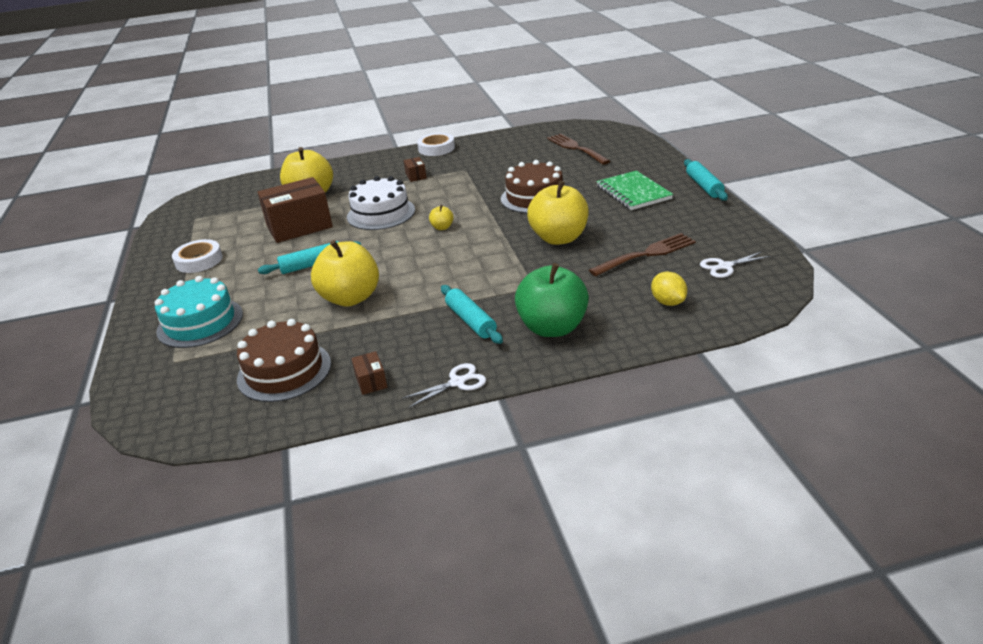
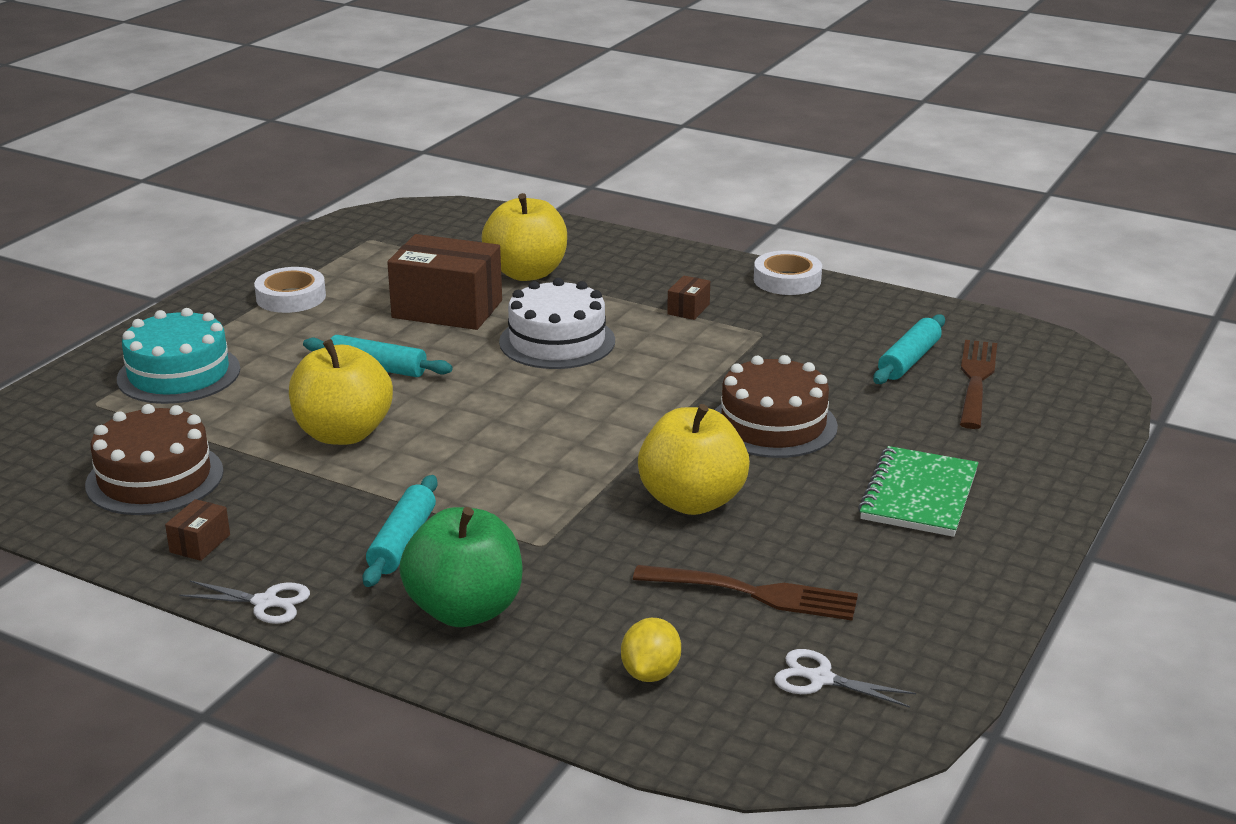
camera: 40 degrees right, 5 degrees down
(442, 227) = (588, 401): yellow apple -> none
(704, 186) = (1044, 547): turquoise rolling pin -> turquoise rolling pin (908, 360)

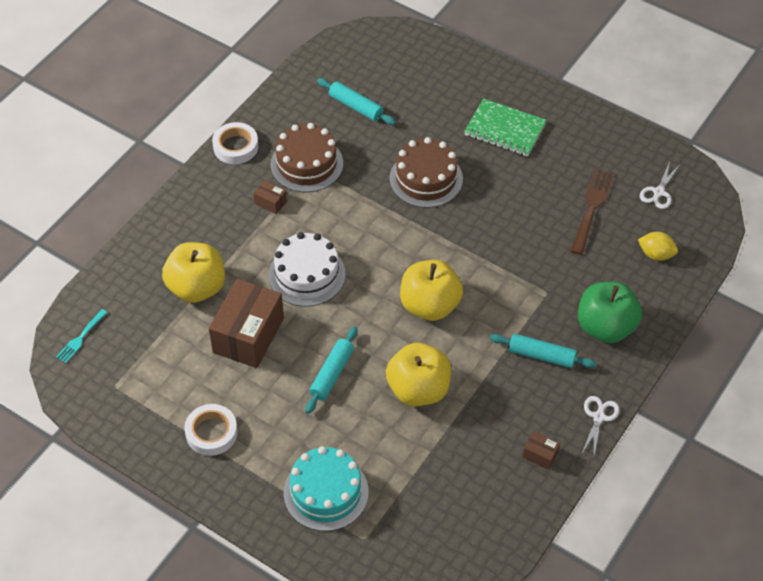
camera: 85 degrees left, 25 degrees up
(155, 478) = (465, 488): brown cake -> brown cake (306, 164)
(443, 217) = (81, 338): none -> turquoise fork
(692, 501) = (505, 224): yellow apple -> yellow apple (430, 305)
(976, 380) = (383, 82): brown fork -> none

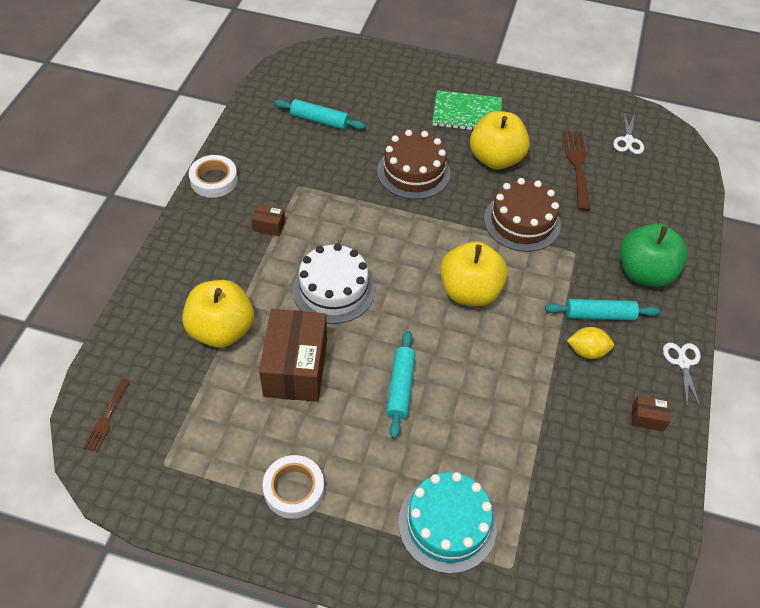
camera: 20 degrees left, 0 degrees up
(81, 338) = (107, 418): turquoise fork -> brown fork
(306, 164) = (292, 182): brown cake -> brown cake (522, 221)
(418, 389) = (496, 381): yellow apple -> yellow apple (495, 159)
(656, 254) = (654, 195): yellow lemon -> yellow lemon (587, 351)

